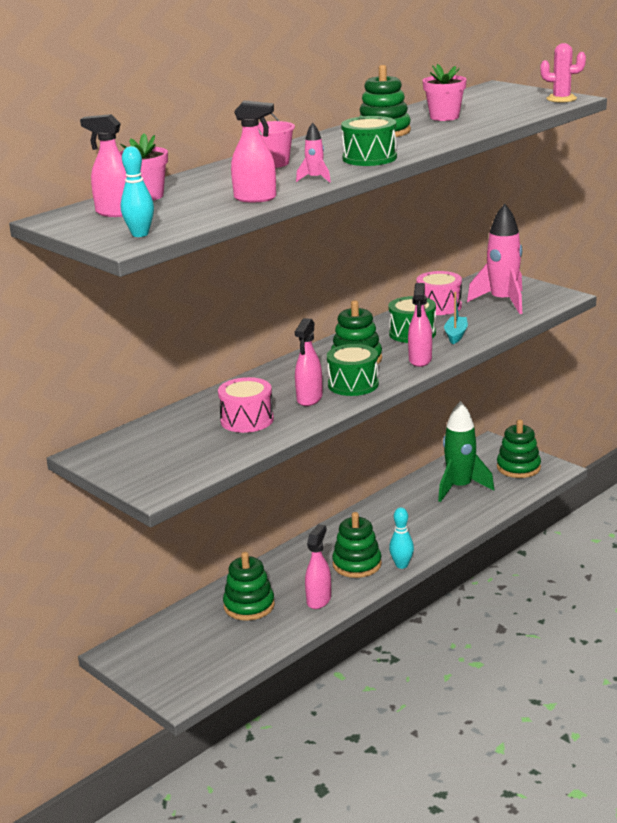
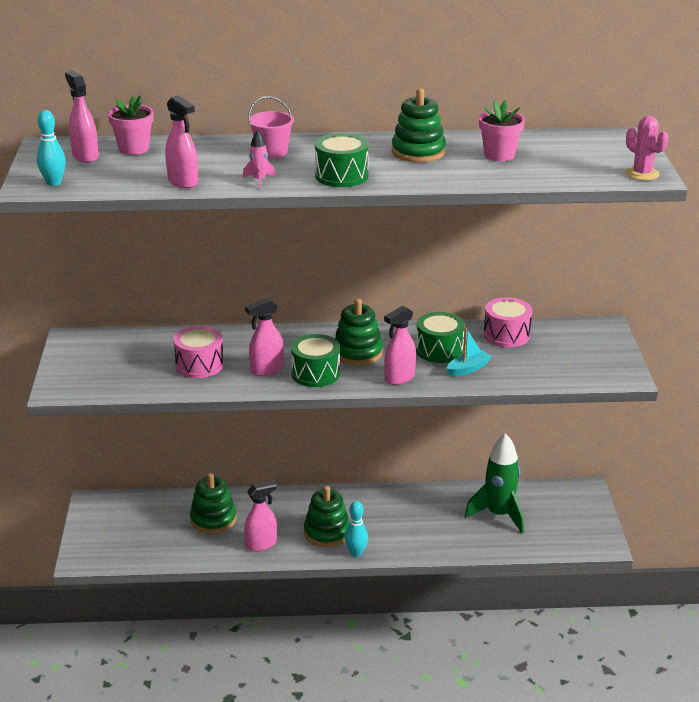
camera: 40 degrees right, 5 degrees up
(503, 302) = (565, 356): pink rocket -> none
(518, 467) = (574, 524): green stacking toy -> none

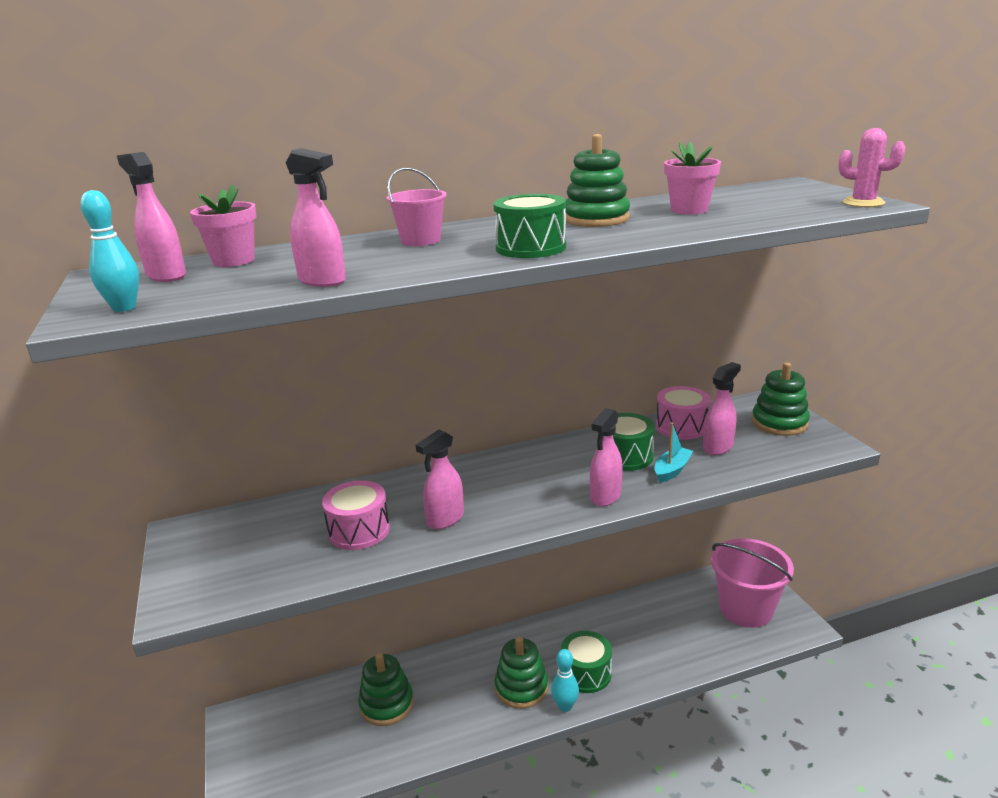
camera: 15 degrees left, 5 degrees down
(259, 180) = (428, 266): pink rocket -> none
(261, 544) = (454, 723): pink spray bottle -> pink spray bottle (718, 447)
(315, 373) = (506, 512): green drum -> green drum (586, 673)
(357, 352) = (539, 477): green stacking toy -> green stacking toy (779, 423)
(499, 515) = (685, 619): green rocket -> none
(560, 519) = (746, 609): none -> pink bucket

